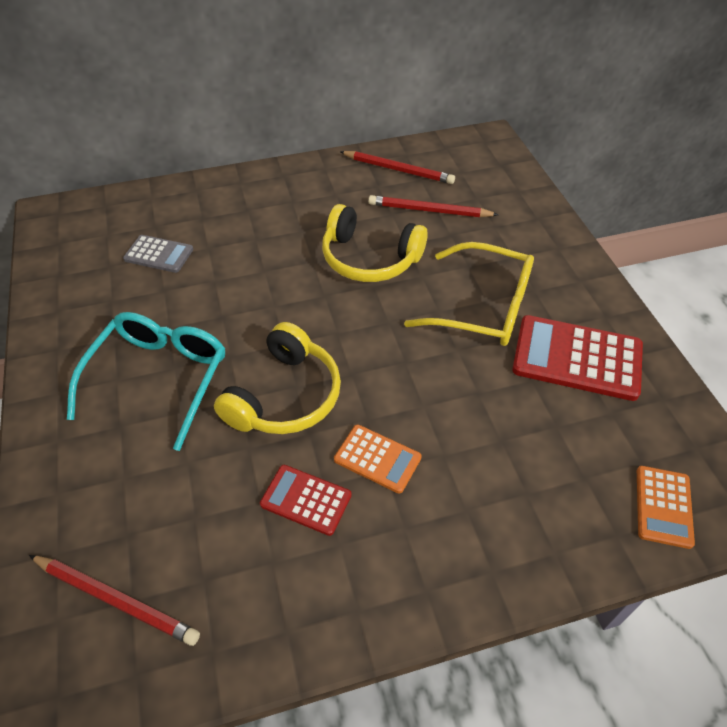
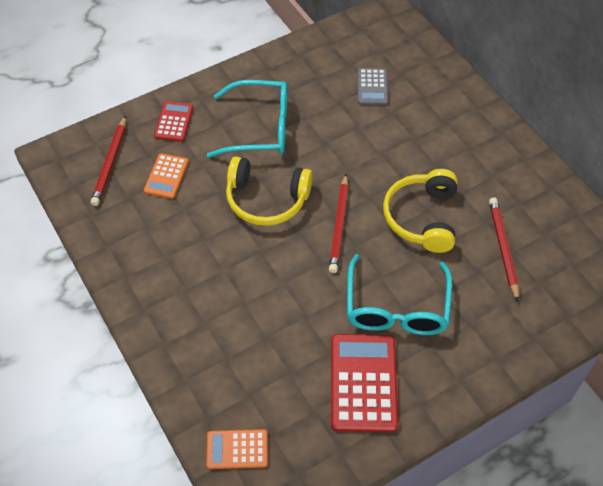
camera: 75 degrees right, 5 degrees up
(306, 500) = (190, 232): red calculator -> red calculator (174, 122)
(377, 459) = (231, 264): orange calculator -> orange calculator (166, 176)
(398, 170) = (550, 213): red pencil -> red pencil (339, 225)
(483, 307) = (396, 307): yellow glasses -> turquoise glasses

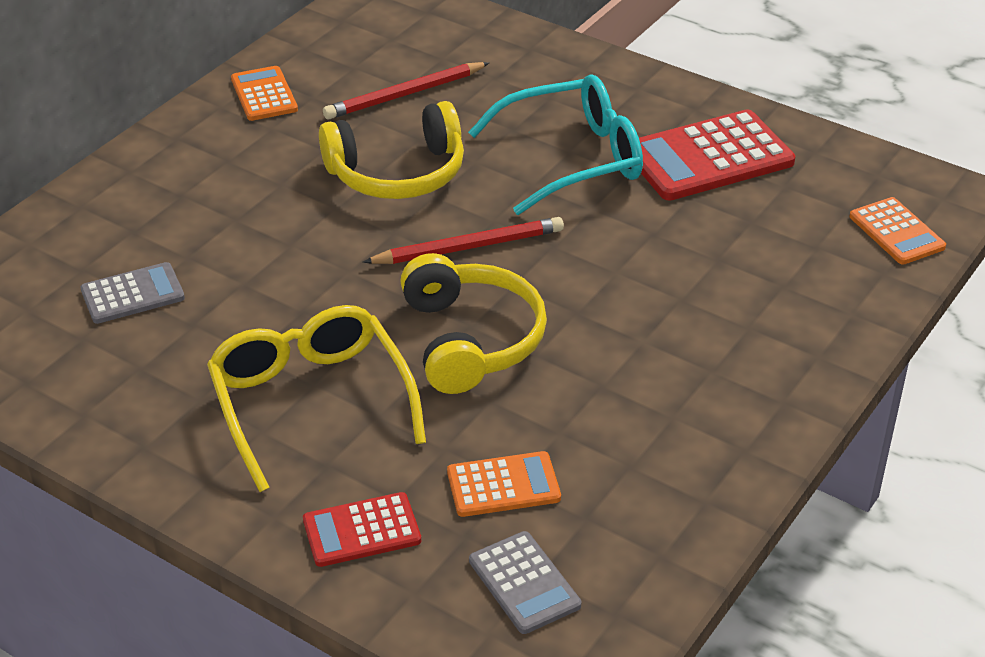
camera: 115 degrees left, 15 degrees down
(110, 163) = (524, 583): red pencil -> grey calculator
(260, 128) = (311, 402): turquoise glasses -> yellow glasses
(530, 181) = (264, 94): none -> orange calculator

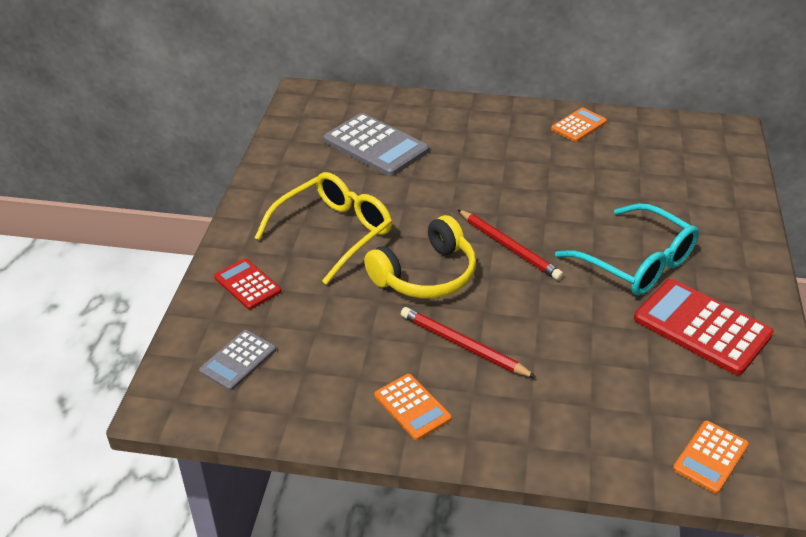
camera: 65 degrees right, 0 degrees up
(132, 294) = (375, 146): grey calculator -> grey calculator, size x1.77
(397, 173) = (553, 197): yellow headphones -> none
(405, 94) = (632, 174): red pencil -> red pencil (463, 345)
(503, 485) = (311, 327): orange calculator -> orange calculator (412, 407)

